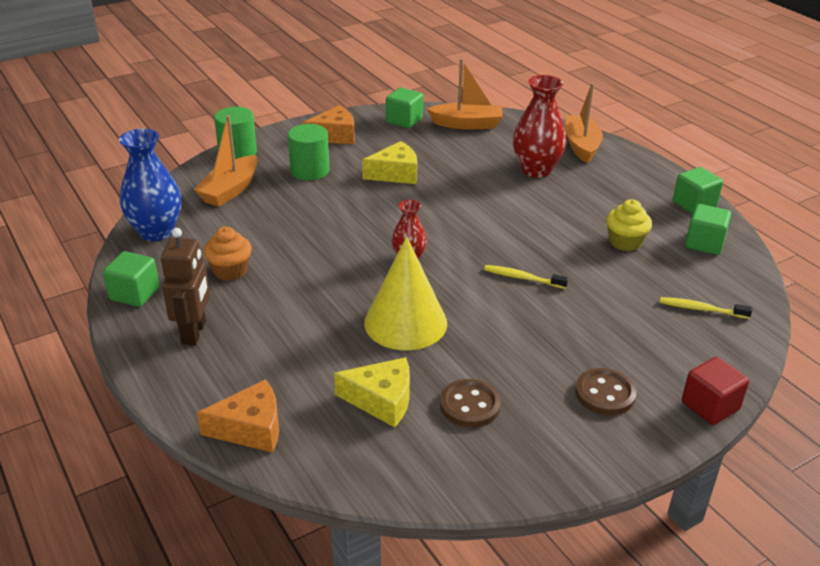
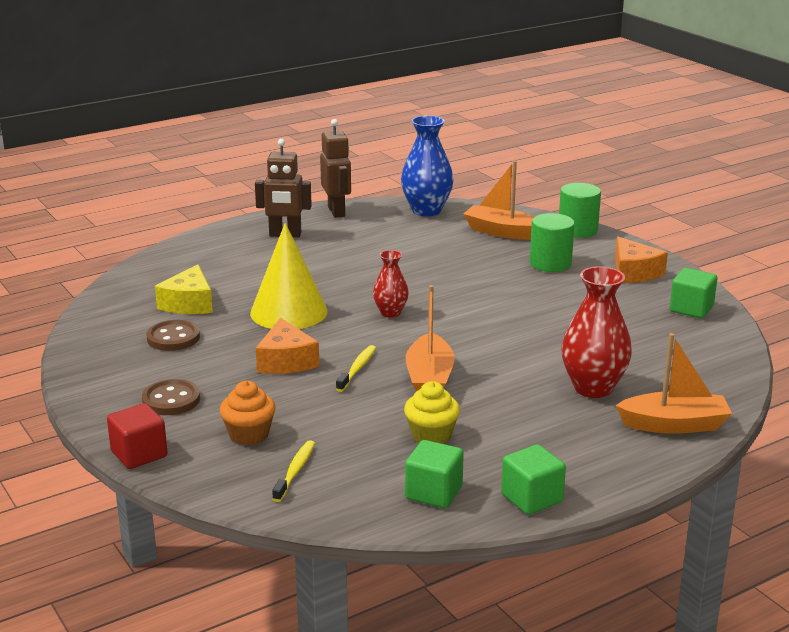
camera: 90 degrees right, 10 degrees down
(134, 294) = (337, 211): green cube -> brown robot
(230, 271) = (368, 241): orange cupcake -> orange cupcake (249, 434)
(251, 428) = (171, 260): orange cheese -> orange cheese (286, 361)
(395, 173) = (557, 305): yellow cheese -> none
(467, 124) = (700, 347): orange boat -> orange boat (429, 378)

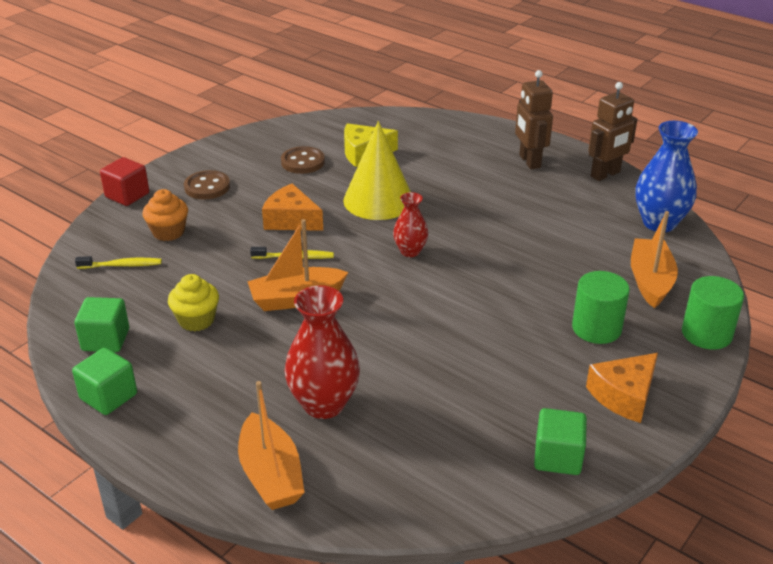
camera: 70 degrees right, 10 degrees up
(286, 361) = (291, 220): orange cheese -> orange cheese turned 60 degrees clockwise

